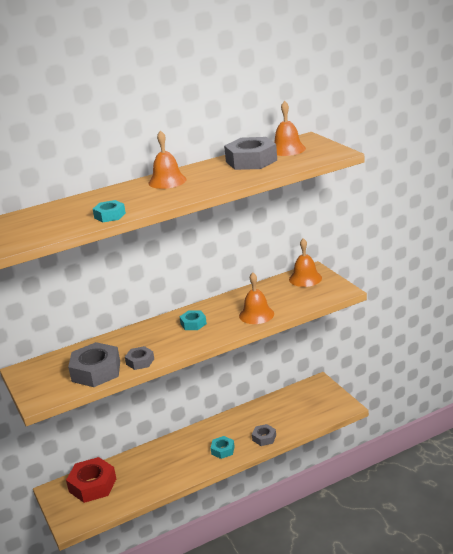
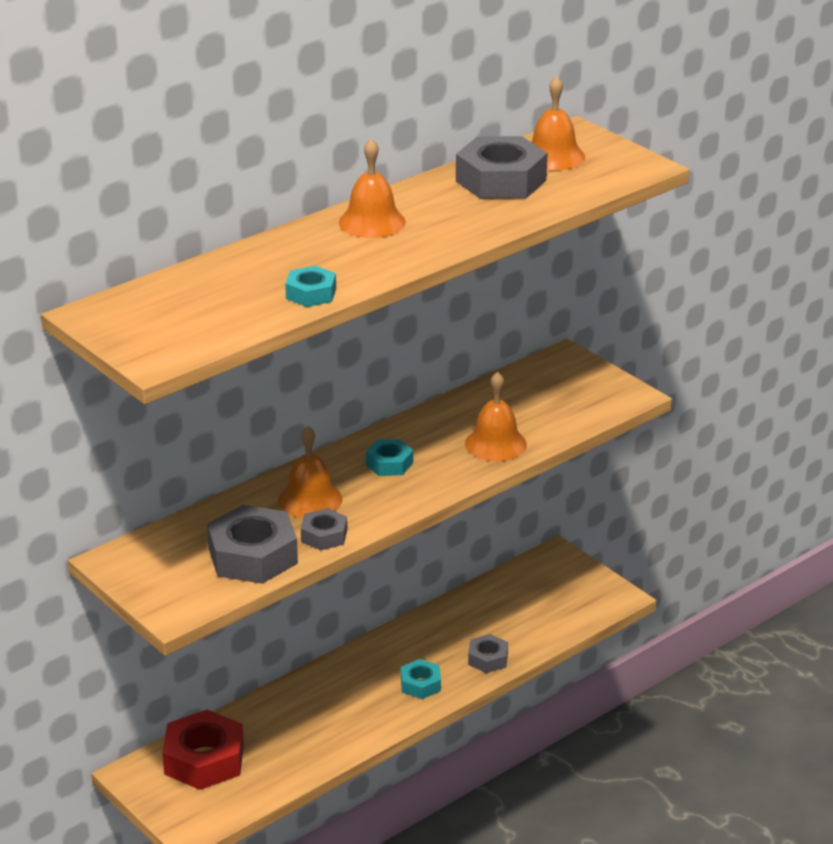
camera: 15 degrees left, 5 degrees up
(305, 278) = (557, 373): orange bell -> orange bell (310, 499)

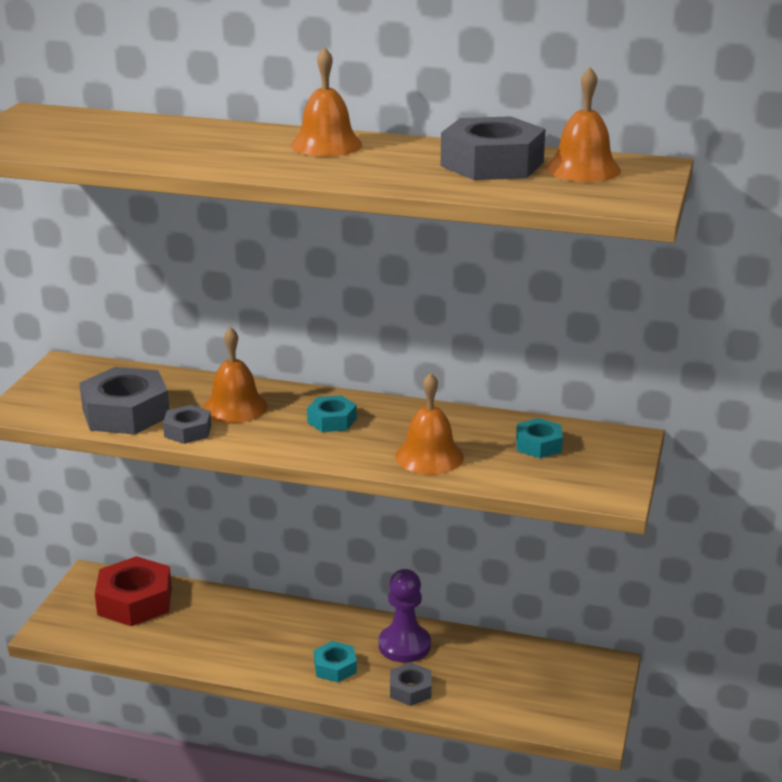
camera: 55 degrees right, 5 degrees down
(311, 293) = (159, 158): turquoise nut -> turquoise nut (538, 445)
(431, 638) = (404, 645): none -> purple pawn

